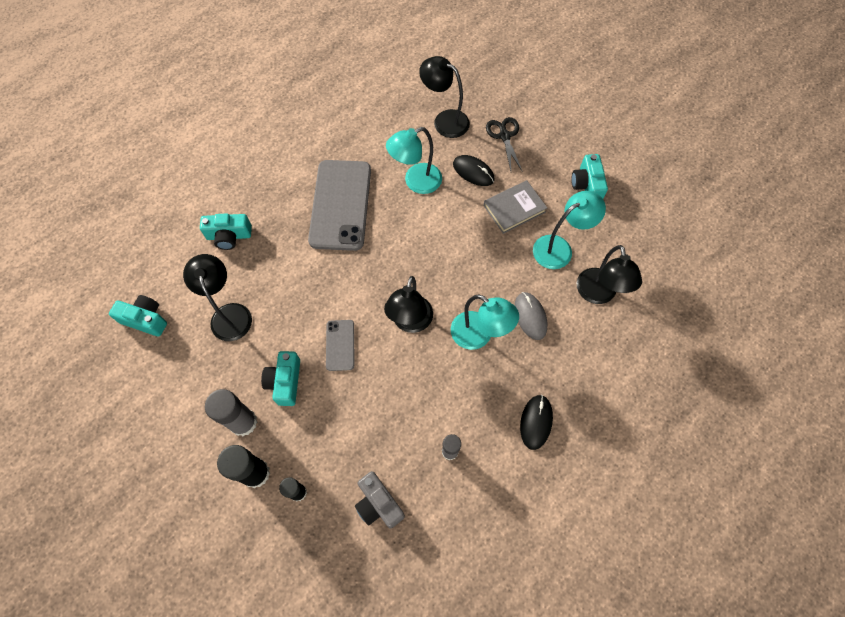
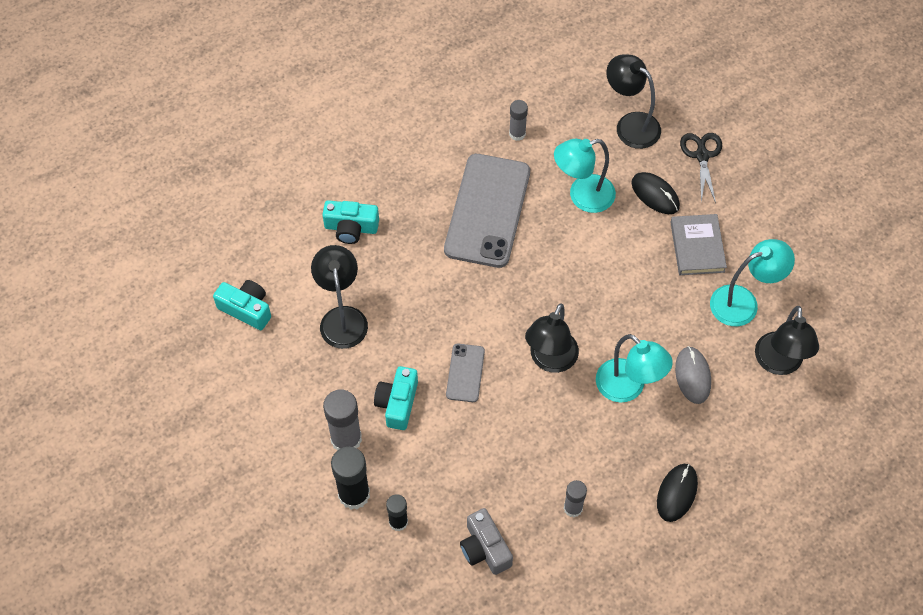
camera: 10 degrees right, 5 degrees down
(356, 140) = (517, 134): none -> grey glue stick
(514, 208) = (697, 247): grey book -> grey book turned 75 degrees counterclockwise
(587, 185) = (793, 231): turquoise camera -> none

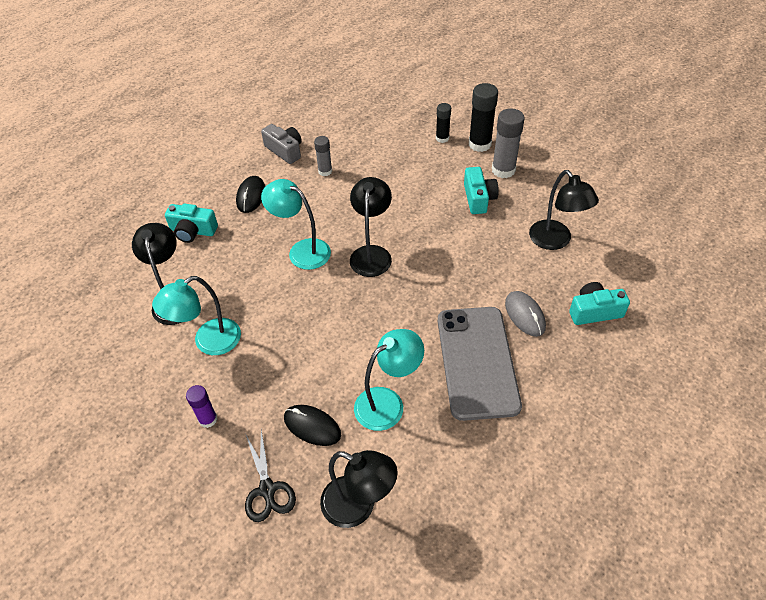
camera: 165 degrees right, 10 degrees down
(246, 309) = (635, 228): turquoise camera -> turquoise camera (193, 231)
(465, 373) = (436, 229): grey phone -> none
(485, 548) = (378, 139): grey camera -> grey camera (285, 150)
(517, 134) = (483, 456): grey glue stick -> none
(692, 376) = (249, 272): grey mouse -> grey mouse (525, 315)
(697, 247) = (259, 382): grey book -> none
(748, 225) = (208, 419): none -> purple glue stick

